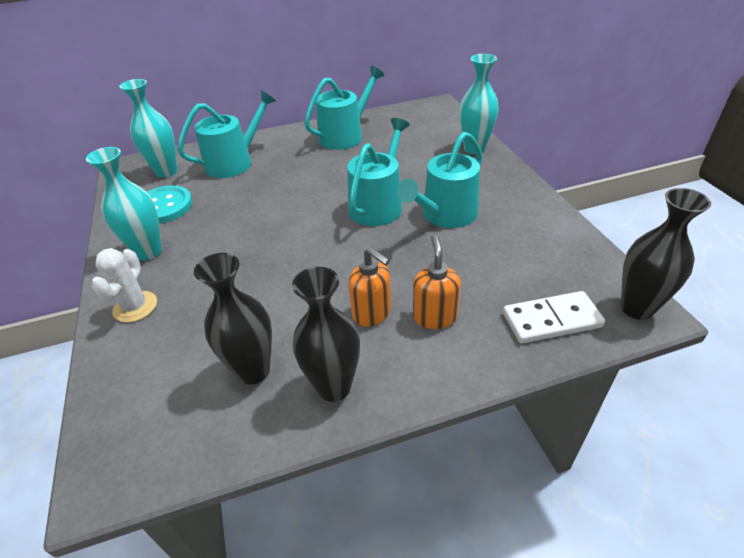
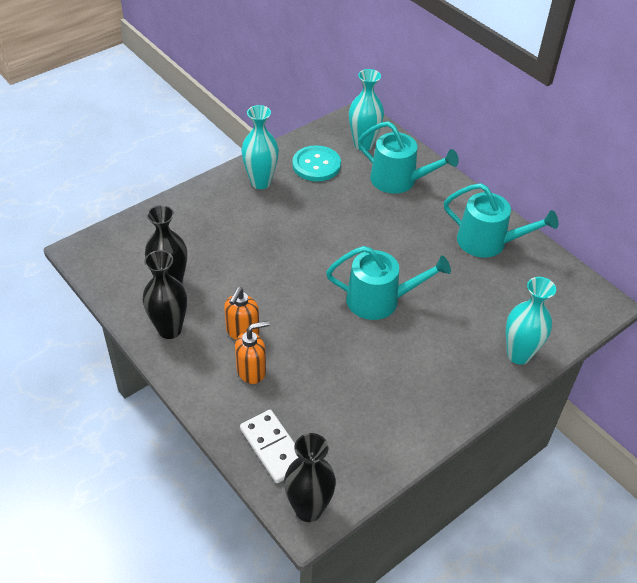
camera: 65 degrees right, 5 degrees up
(135, 307) = (205, 202): white cactus -> none
(445, 215) = (385, 352): turquoise watering can -> none

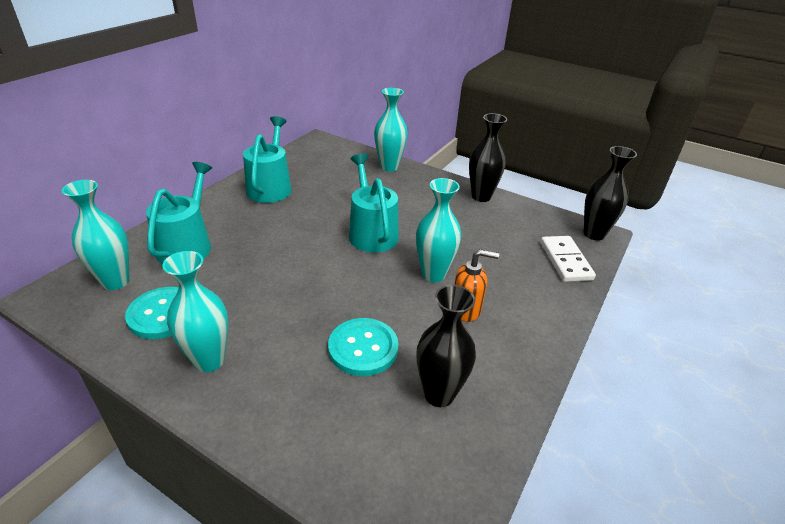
camera: 110 degrees left, 10 degrees down
(169, 329) = (504, 369): black vase -> black vase (481, 197)
(233, 256) = (363, 348): none -> turquoise button
(251, 371) = (505, 291): orange soap dispenser -> none
(273, 448) = (565, 261): white domino -> white domino turned 45 degrees counterclockwise
(297, 326) = (433, 274): none -> turquoise vase

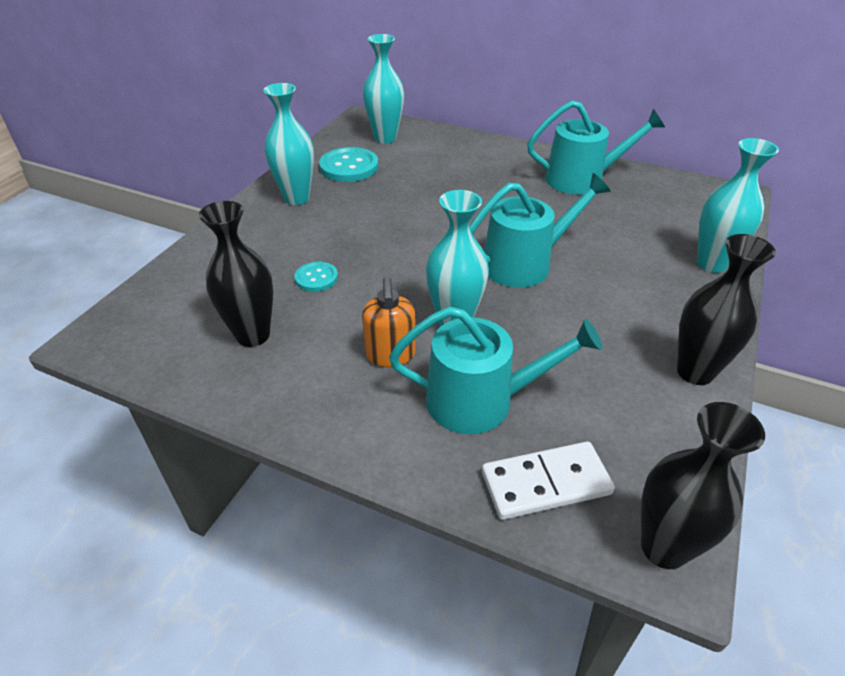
camera: 85 degrees right, 5 degrees up
(187, 245) = (447, 156): turquoise watering can -> turquoise watering can (481, 400)
(363, 348) = (316, 278): turquoise button -> turquoise button, size x0.57

